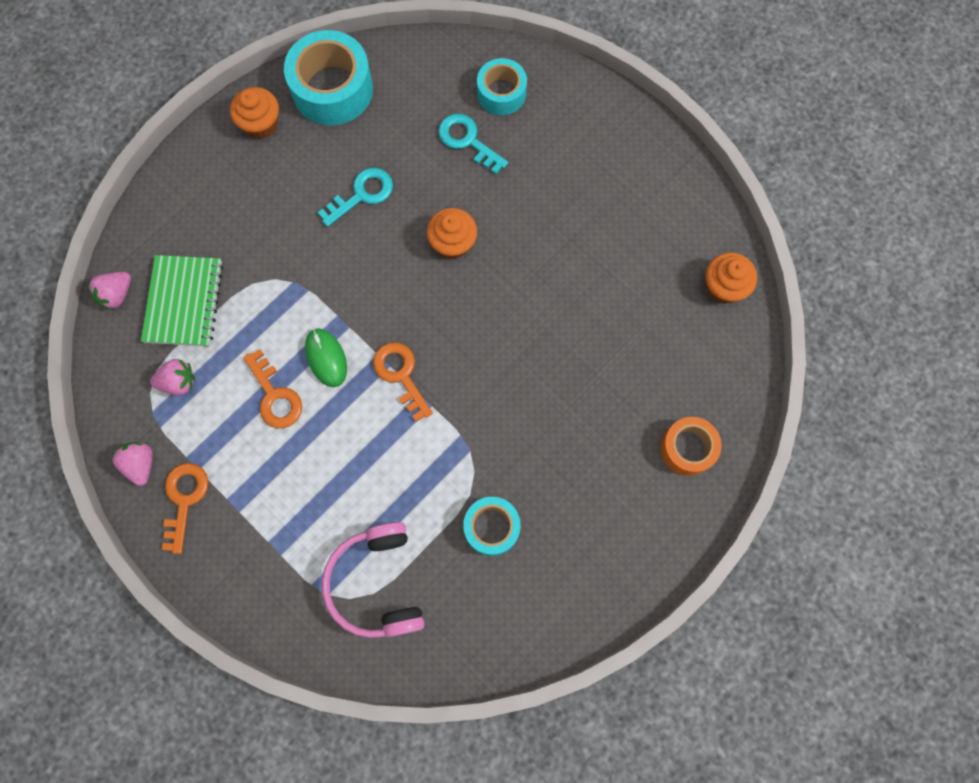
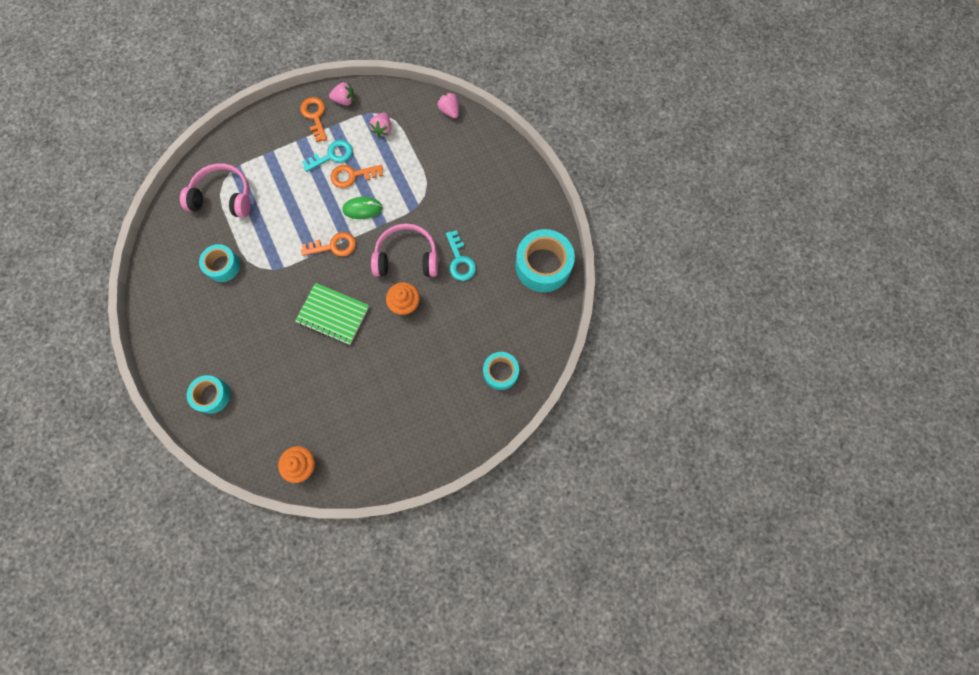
camera: 110 degrees right, 0 degrees up
(184, 302) = (430, 144): green notebook -> green notebook (333, 315)
(184, 500) = (315, 116): orange key -> orange key turned 135 degrees counterclockwise
(261, 124) = (533, 216): orange cupcake -> none
(382, 266) = (407, 257): none -> pink headphones
(468, 141) = (473, 338): turquoise key -> turquoise key (332, 155)
(687, 448) = (212, 395): orange tape -> turquoise tape

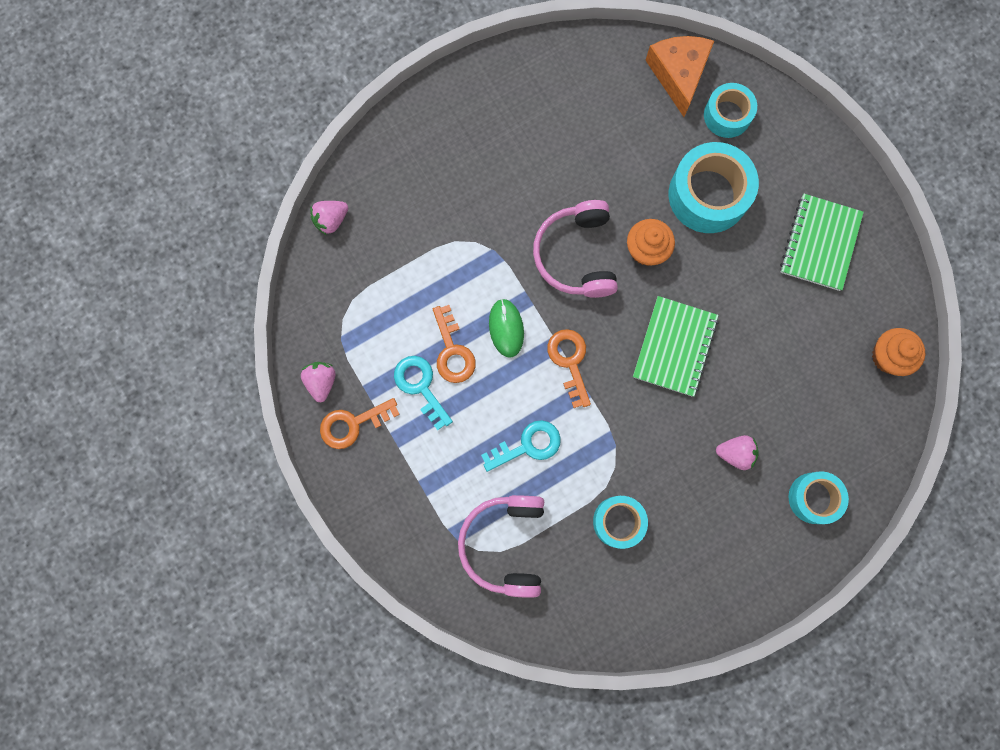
camera: 95 degrees left, 5 degrees up
(382, 129) = (370, 316): pink strawberry -> pink strawberry (735, 453)
(394, 426) = (819, 243): none -> green notebook
(460, 260) = (573, 182): turquoise key -> turquoise key (527, 445)
(535, 341) = (678, 74): none -> orange cheese
(543, 265) = (569, 71): turquoise tape -> turquoise tape (708, 195)

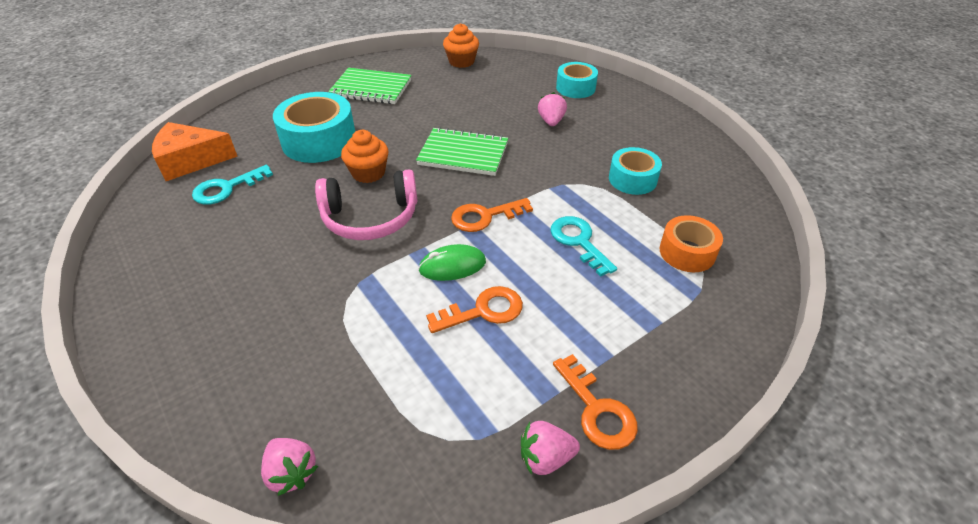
camera: 95 degrees left, 35 degrees down
(420, 386) = (532, 338): turquoise key -> turquoise key (227, 188)
(505, 544) = (687, 252): pink headphones -> orange tape
(727, 115) = (244, 133): turquoise tape -> none

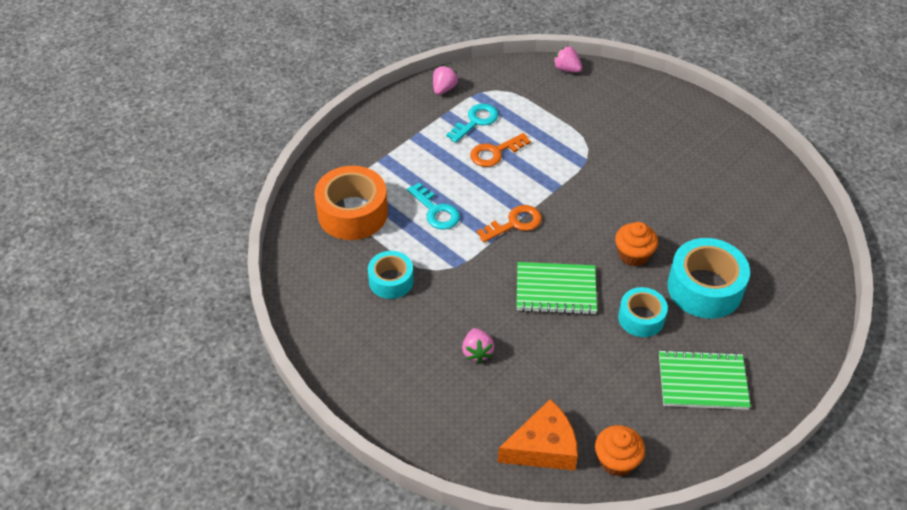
camera: 170 degrees right, 5 degrees up
(191, 160) = (803, 246): orange cheese -> orange cheese (543, 447)
(227, 188) = (743, 222): turquoise key -> turquoise key (475, 121)
(370, 217) = (606, 210): pink headphones -> none
(452, 266) = (526, 179): green mouse -> none
(545, 458) = (444, 89): pink strawberry -> pink strawberry turned 45 degrees counterclockwise
(575, 88) = (455, 421): turquoise tape -> turquoise tape (641, 318)
(597, 410) = (418, 111): orange key -> none
(687, 252) = (352, 213): orange tape -> orange tape, size x1.66

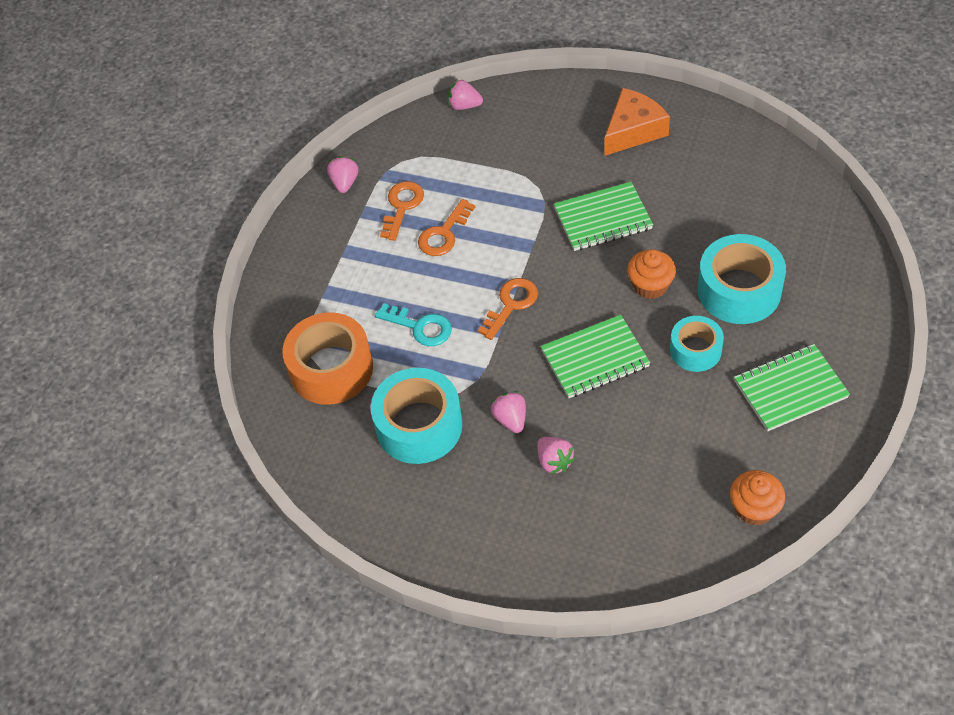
camera: 20 degrees left, 5 degrees up
(391, 281) = (419, 426): turquoise tape -> turquoise tape, size x1.66
(463, 306) = (510, 419): none -> pink strawberry
(475, 121) = (402, 206): turquoise key -> orange key
(543, 447) = (677, 529): orange cheese -> orange cheese (633, 130)
(625, 190) = (603, 219): none -> green notebook

